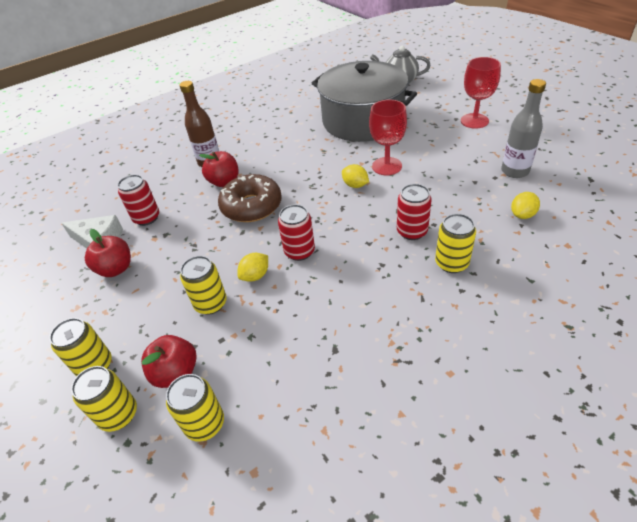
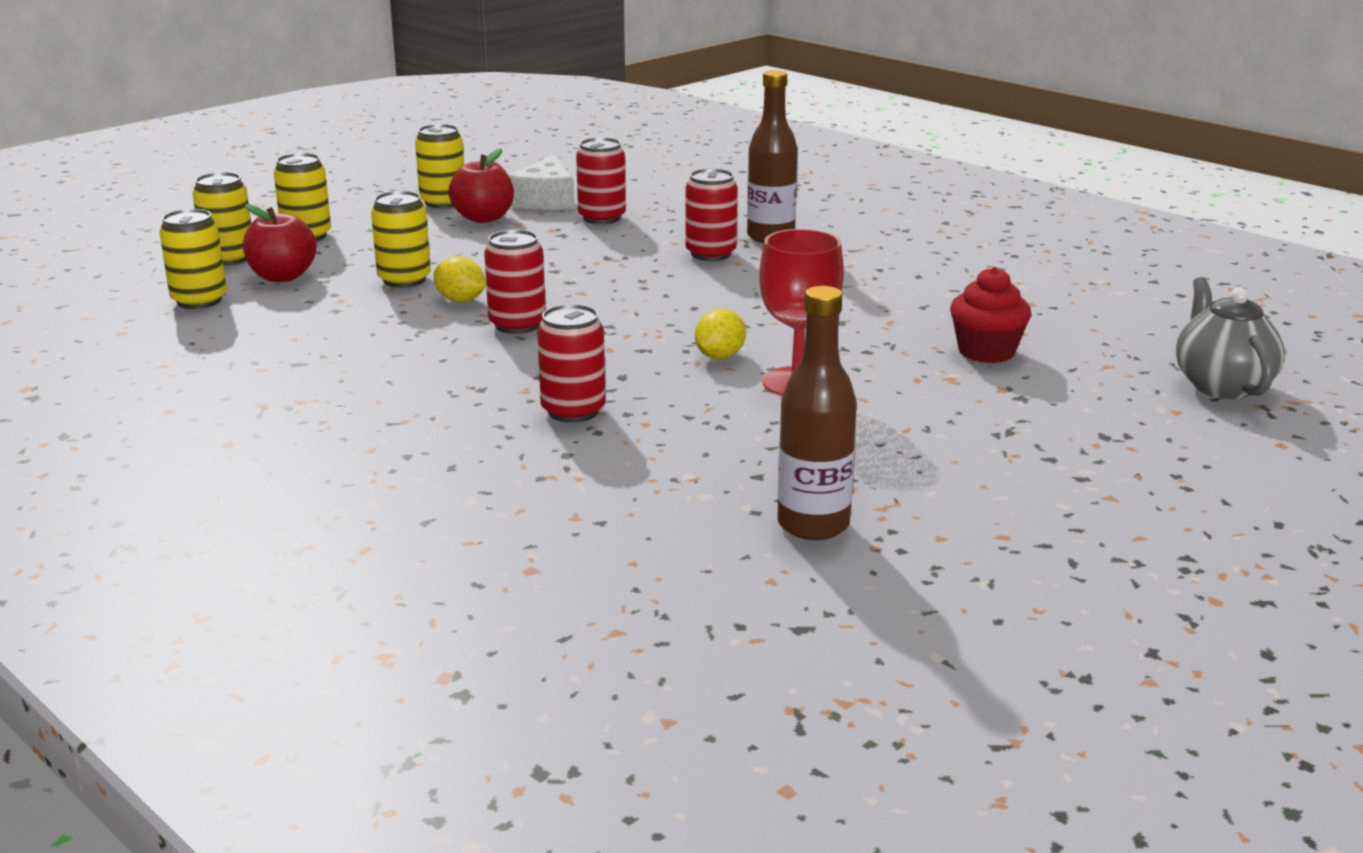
camera: 75 degrees right, 20 degrees down
(224, 182) = (710, 254): red apple -> red can
(251, 206) = (640, 280): brown donut -> none
(363, 120) = (986, 352): grey pot -> red cupcake
(451, 263) = (479, 447): yellow can -> yellow can (443, 202)
(474, 121) = (1048, 482): red goblet -> none
(515, 171) = (813, 525): grey bottle -> brown bottle
(522, 215) = (635, 524): yellow lemon -> none

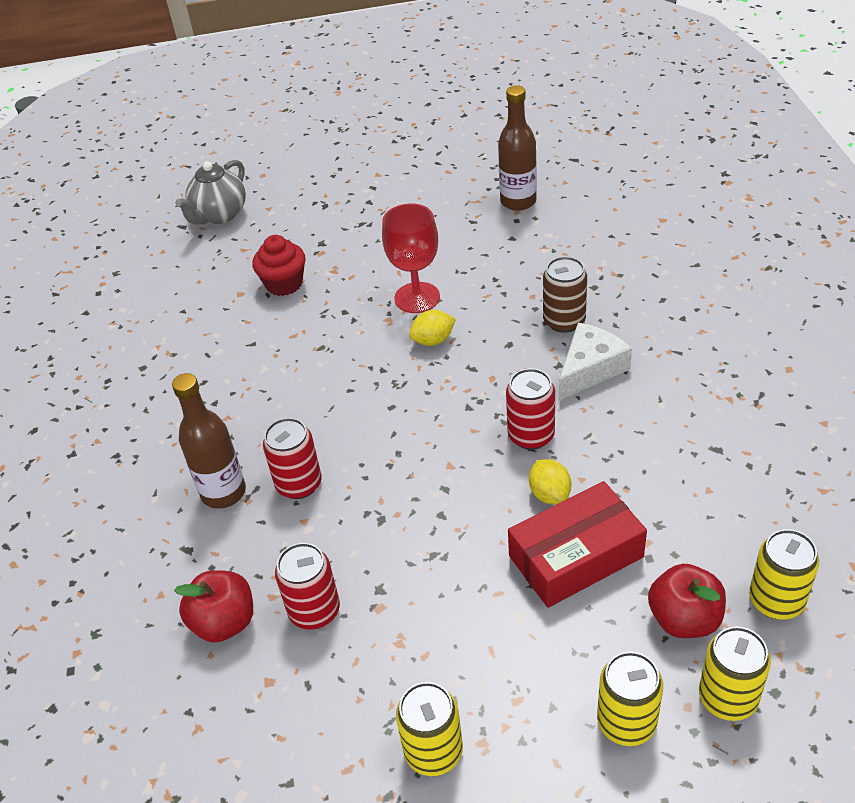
camera: 140 degrees left, 20 degrees up
(404, 280) = (576, 556): yellow can -> red box
(483, 218) = (422, 674): red apple -> red apple (224, 622)
(545, 200) = (326, 695): white cheese -> white cheese (590, 369)
(573, 411) = (564, 321): red can -> brown can

